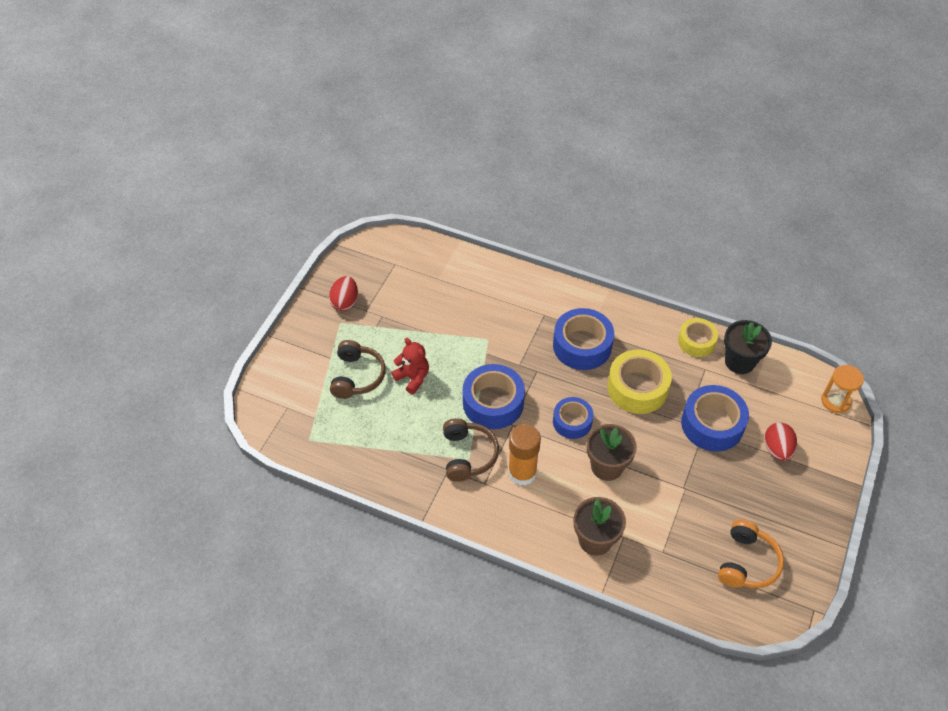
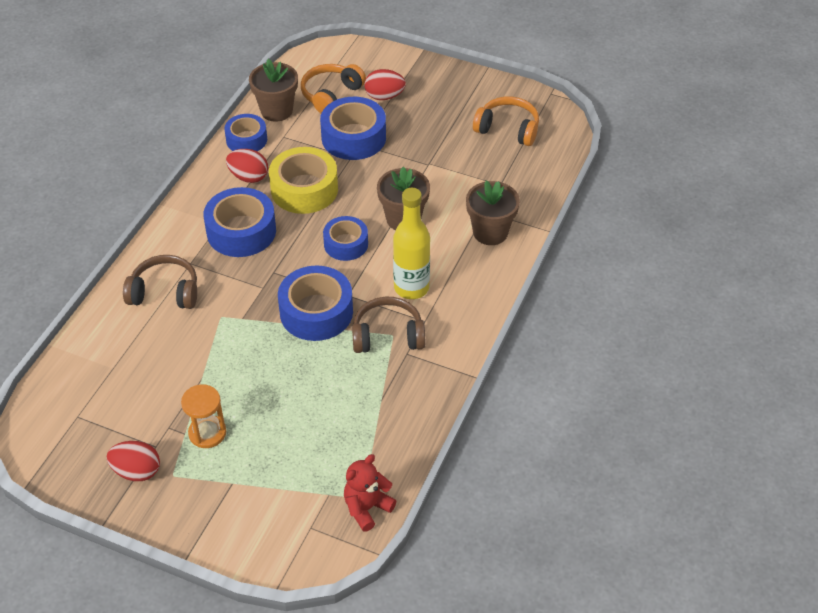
camera: 90 degrees left, 5 degrees down
(357, 376) = (266, 450): brown headphones -> brown headphones (165, 292)
(412, 378) = (273, 390): red teddy bear -> red teddy bear (367, 508)
(522, 473) = (411, 288): orange glue stick -> yellow bottle
(648, 346) = (249, 177): none -> red egg
(696, 341) = (246, 139): yellow tape -> blue tape
(739, 361) = (276, 111): black flower pot -> brown flower pot
(770, 404) = (331, 95): none -> orange headphones
(835, 401) = (330, 52): orange hourglass -> orange hourglass (207, 433)

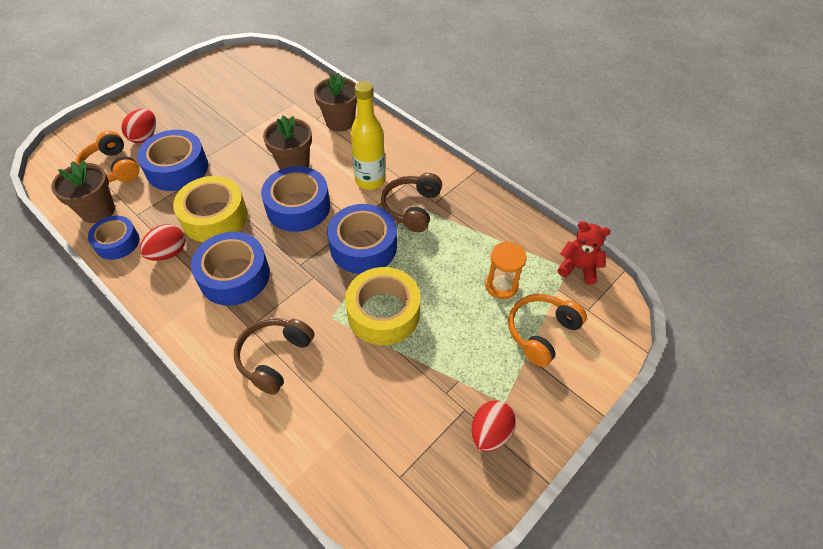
camera: 70 degrees left, 5 degrees up
(207, 433) = (465, 361): orange hourglass -> orange hourglass (501, 285)
(240, 353) = (383, 313): none -> yellow tape
(346, 244) = (298, 207): blue tape -> blue tape, size x1.58
(367, 508) = (578, 268): red teddy bear -> red teddy bear turned 135 degrees clockwise
(508, 129) = (240, 82): orange headphones -> orange headphones (541, 332)

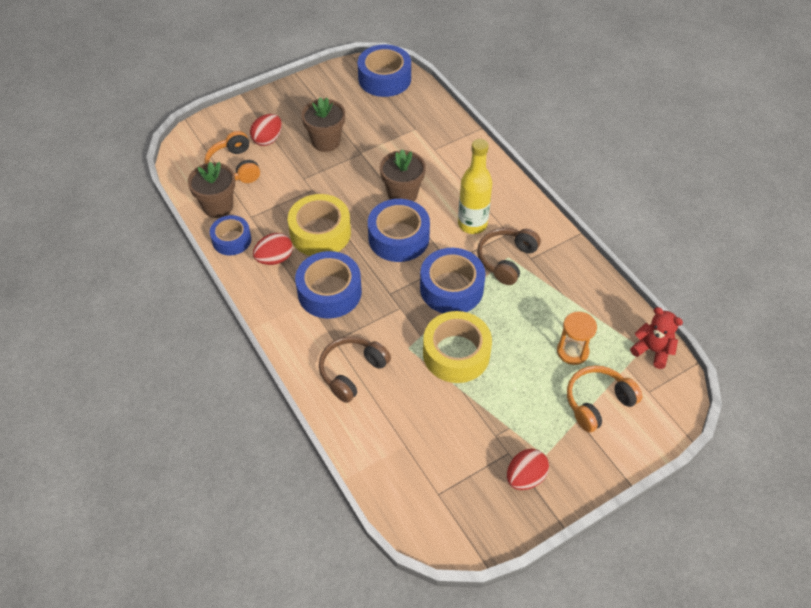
camera: 15 degrees right, 0 degrees up
(177, 168) = (293, 178): blue tape -> blue tape (384, 78)
(340, 122) = (456, 157): brown flower pot -> brown flower pot (326, 141)

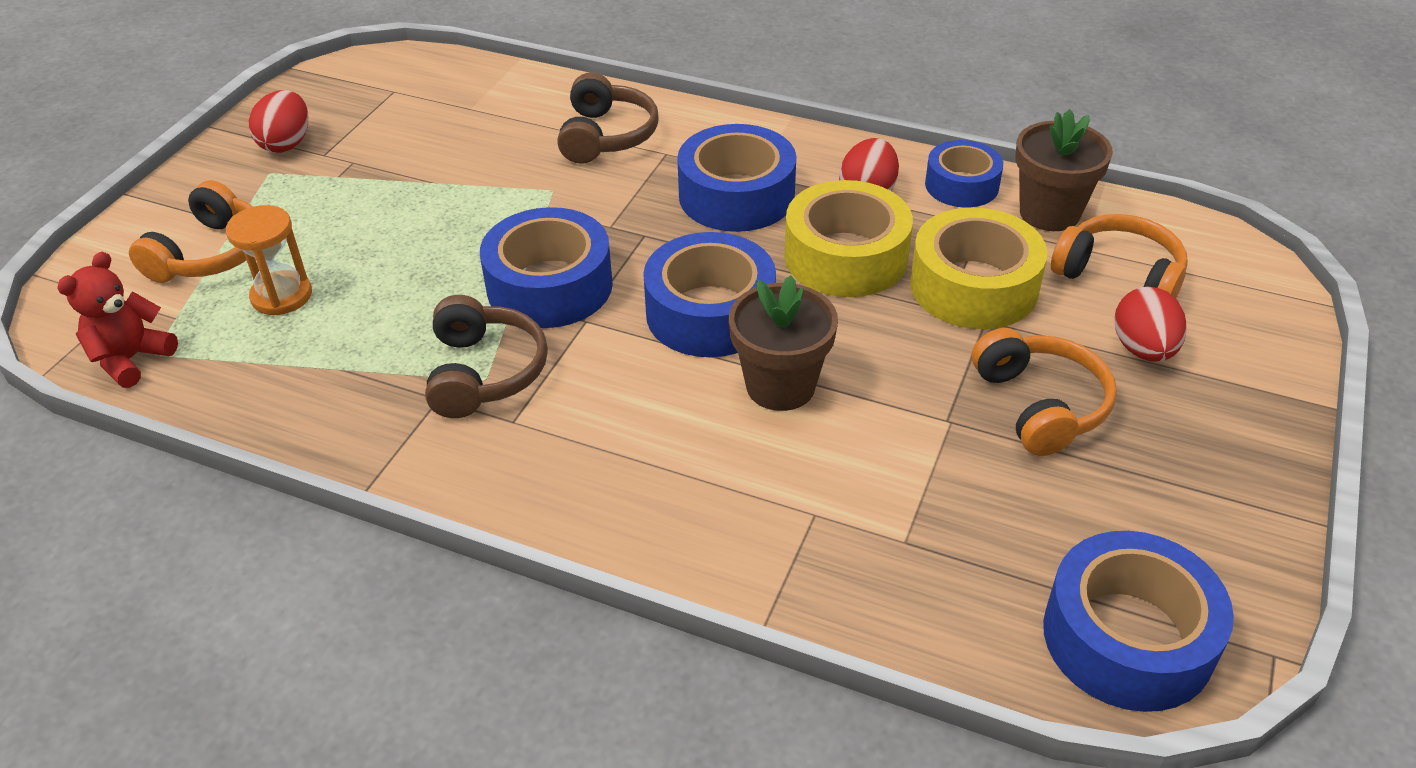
camera: 145 degrees right, 10 degrees down
(326, 141) = (1040, 405): brown flower pot -> orange headphones
(456, 354) = (474, 214): yellow tape -> yellow tape (973, 286)
(472, 224) = (597, 401): yellow bottle -> none
(652, 350) = (131, 359): red teddy bear -> red teddy bear turned 120 degrees clockwise

